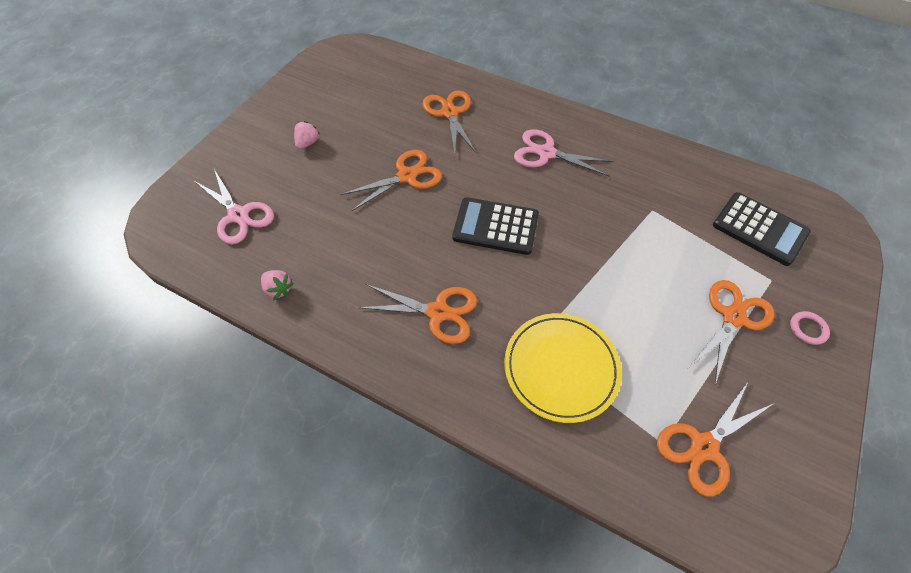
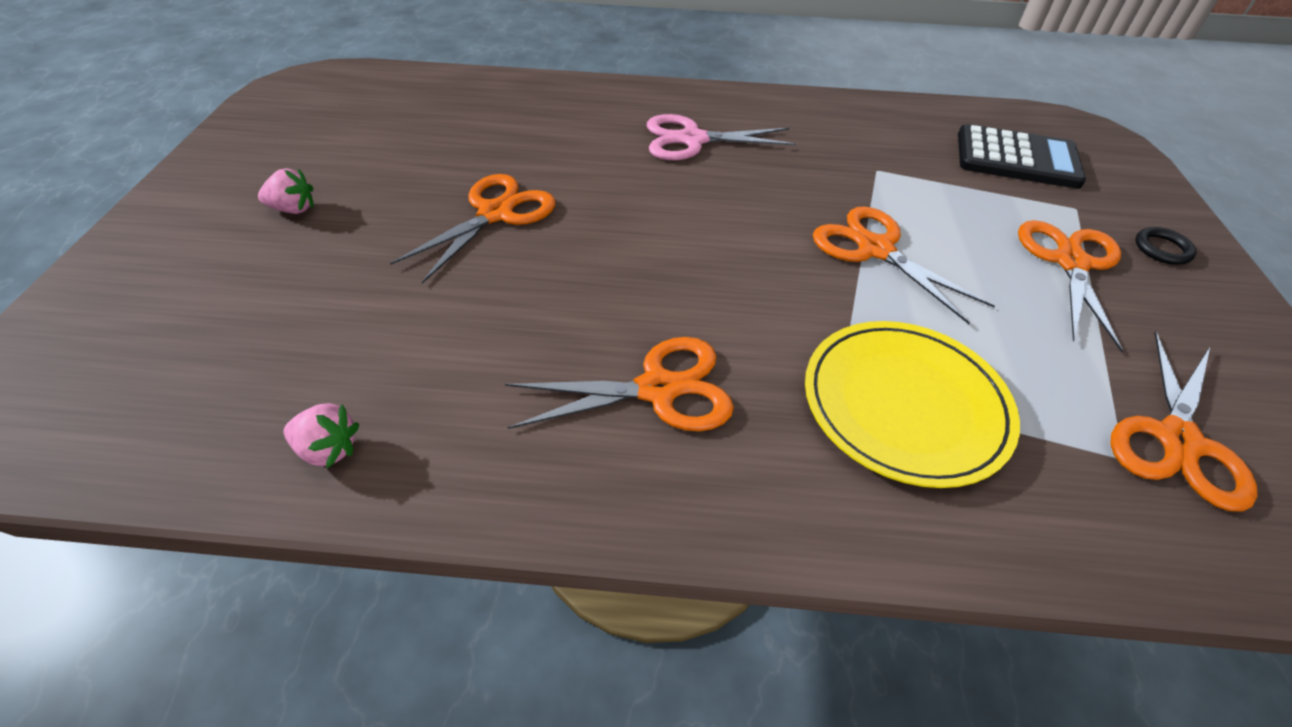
camera: 25 degrees left, 10 degrees down
(238, 215) = (191, 348): pink scissors -> none
(307, 143) = (293, 209): pink strawberry -> pink strawberry turned 90 degrees clockwise
(449, 113) = (521, 123): orange scissors -> orange scissors (875, 249)
(495, 226) = (677, 243): black calculator -> none
(807, 329) = (1162, 249): pink ring -> black ring

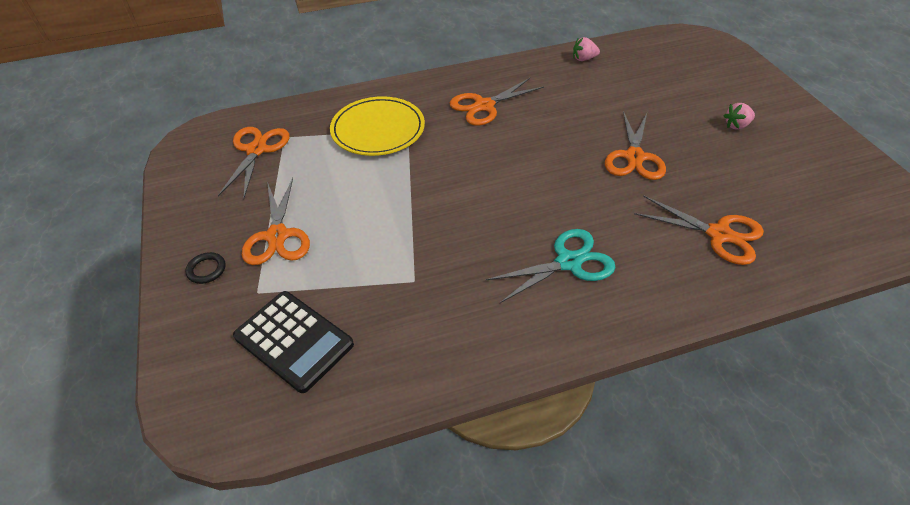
camera: 160 degrees right, 0 degrees up
(693, 140) = (568, 262): pink scissors -> turquoise scissors
(875, 249) = (403, 205): orange scissors -> orange scissors (719, 234)
(1017, 158) = (294, 341): black calculator -> black calculator turned 135 degrees counterclockwise

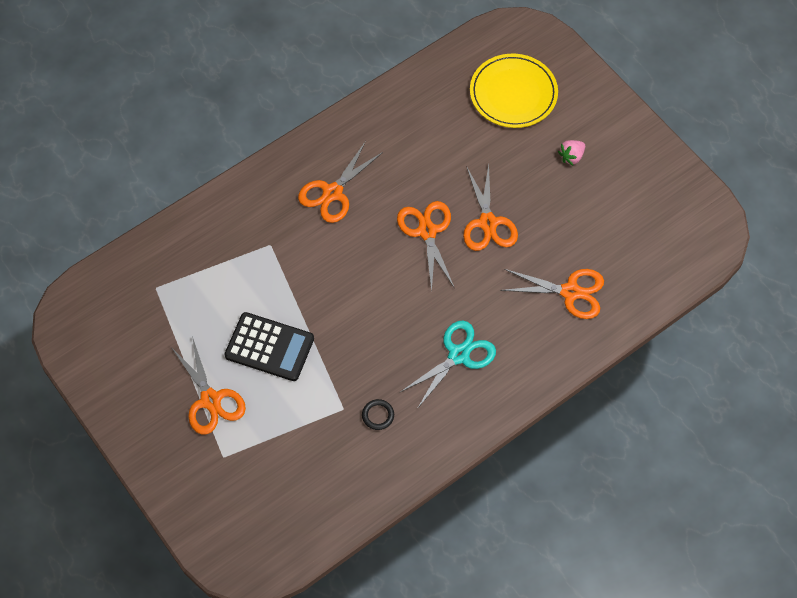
camera: 20 degrees left, 15 degrees up
(206, 270) = (169, 449): black ring -> black ring (378, 415)
(256, 150) = (138, 311): orange scissors -> orange scissors (427, 231)
(294, 341) = (274, 488): black calculator -> black calculator (269, 347)
(378, 130) = (242, 253): yellow plate -> yellow plate (513, 93)
(584, 59) = (411, 95): pink strawberry -> none

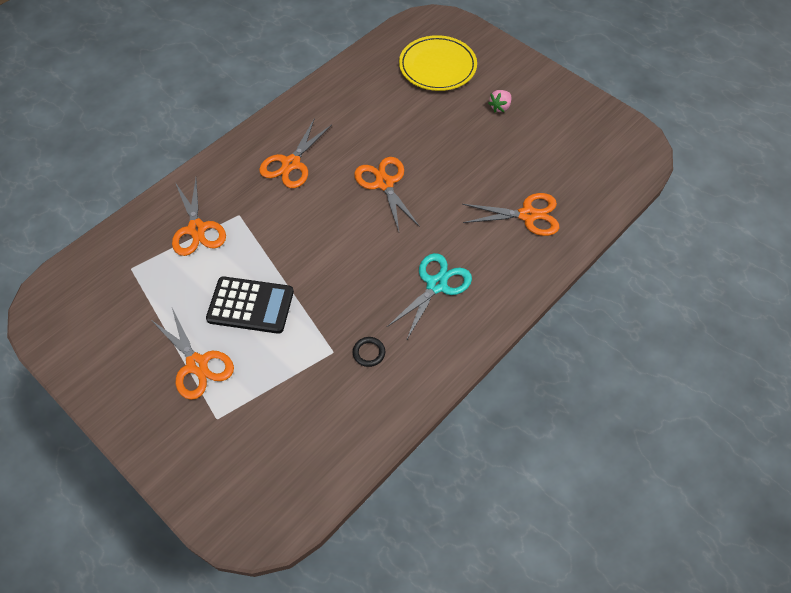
camera: 10 degrees left, 5 degrees down
(488, 223) = (438, 169): orange scissors -> orange scissors (197, 229)

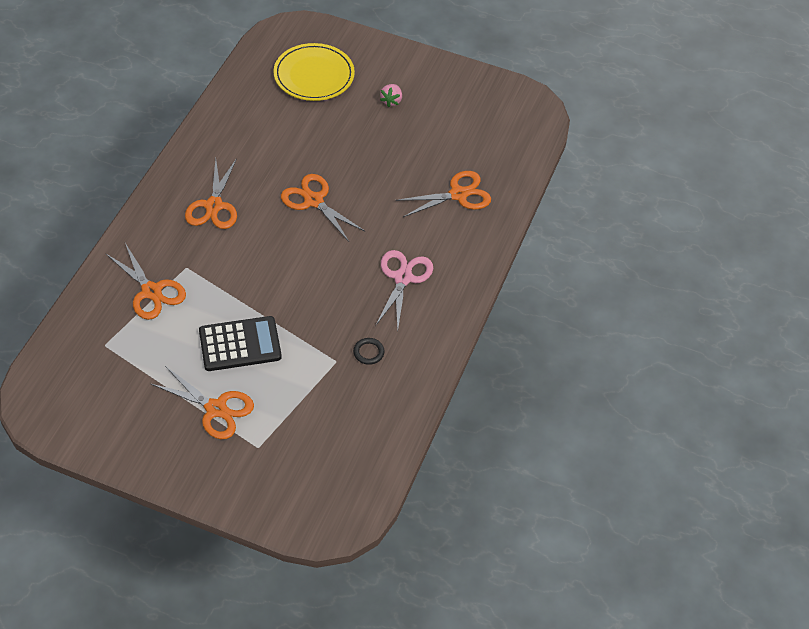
camera: 25 degrees left, 5 degrees down
(436, 285) = (403, 278): turquoise scissors -> pink scissors

